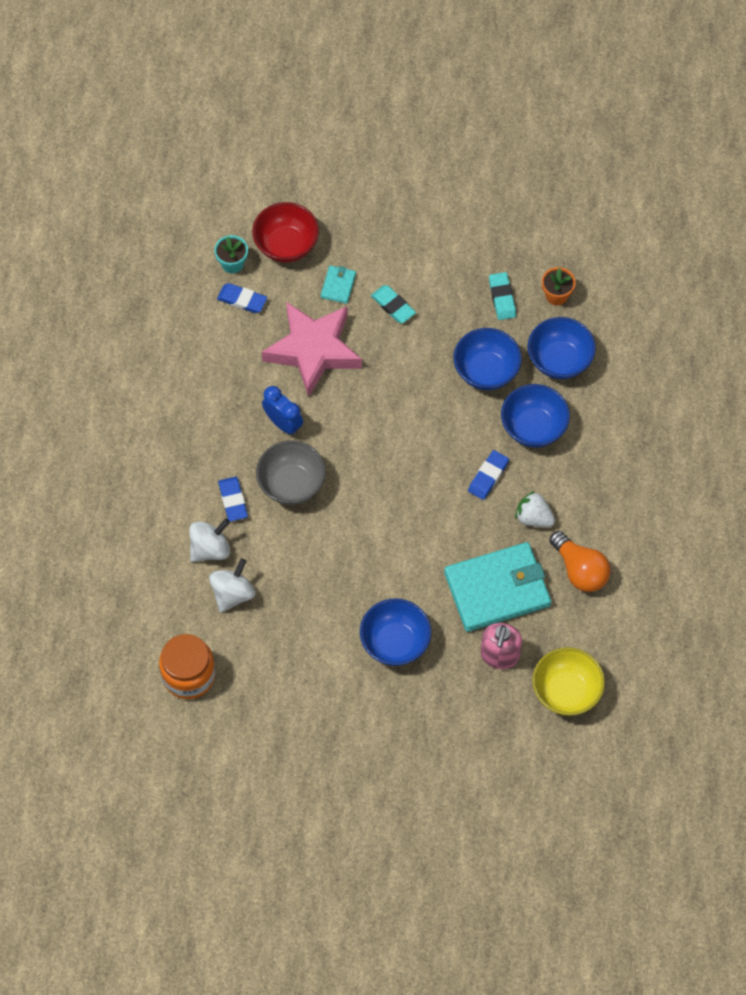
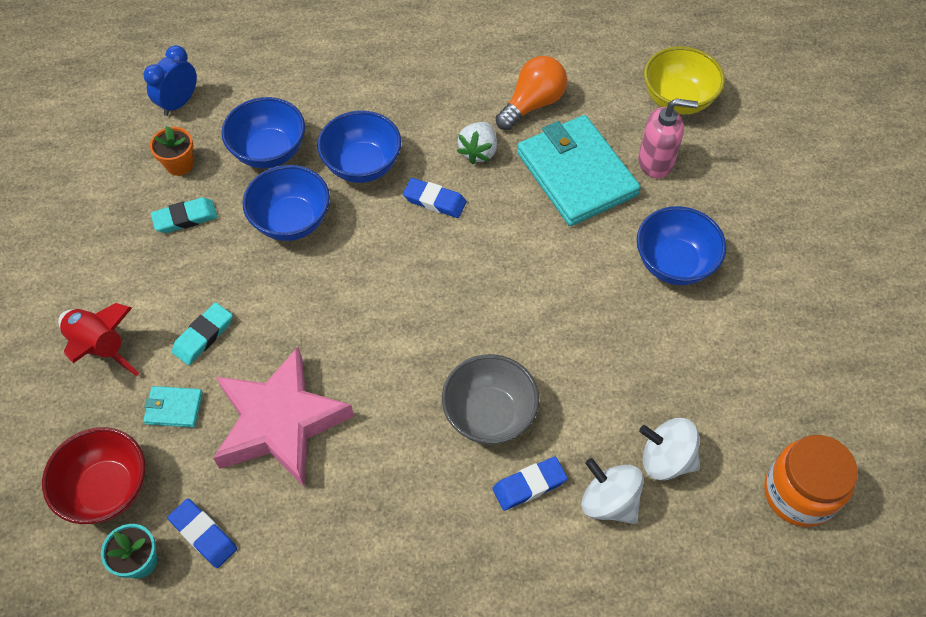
camera: 100 degrees left, 5 degrees down
(242, 300) = (203, 535): blue eraser -> blue eraser turned 60 degrees counterclockwise
(283, 423) = (399, 441): blue clock -> blue clock (179, 103)
(396, 241) = (100, 347): none -> red rocket

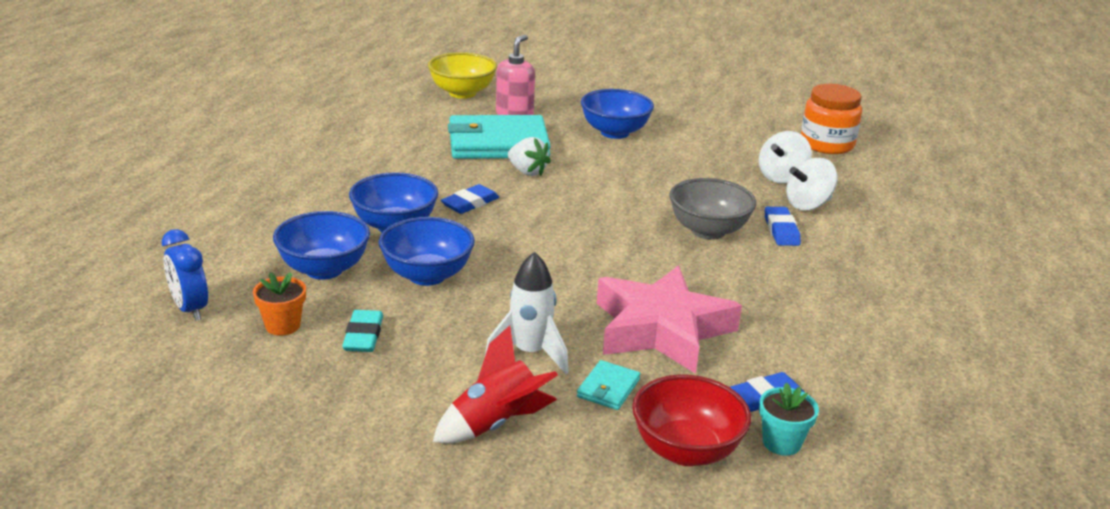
camera: 70 degrees left, 30 degrees down
(203, 336) = (530, 353): turquoise eraser -> white rocket
(478, 151) = (434, 173): white strawberry -> white strawberry (527, 172)
(532, 104) = (406, 141): orange light bulb -> none

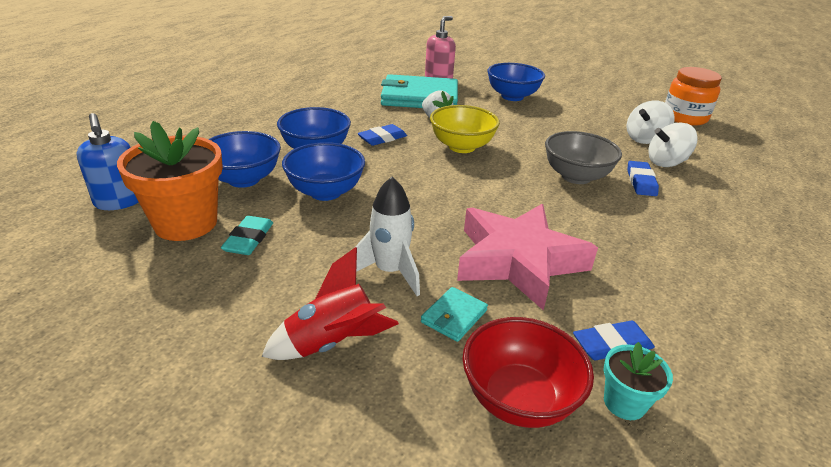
camera: 10 degrees right, 5 degrees up
(190, 309) = (119, 201): blue clock -> blue soap dispenser
(283, 325) = (186, 223): orange flower pot -> orange flower pot, size x2.03
(462, 93) = (404, 63): yellow bowl -> yellow bowl (461, 147)

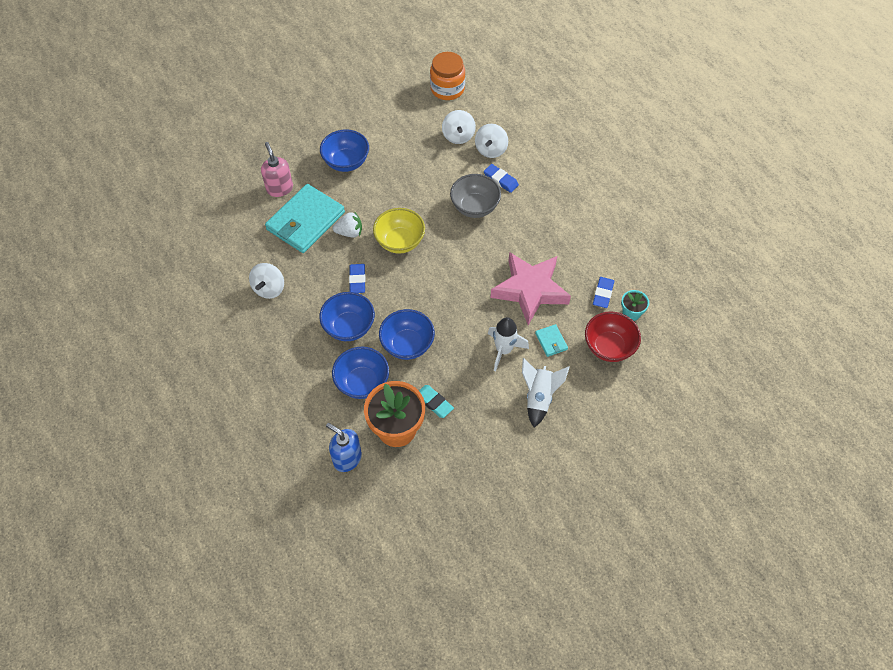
camera: 55 degrees left, 25 degrees up
(119, 201) = (347, 458): blue soap dispenser -> blue soap dispenser turned 150 degrees counterclockwise
(322, 102) = (269, 288): none -> white spinning top
(332, 343) = (539, 397): red rocket -> white rocket

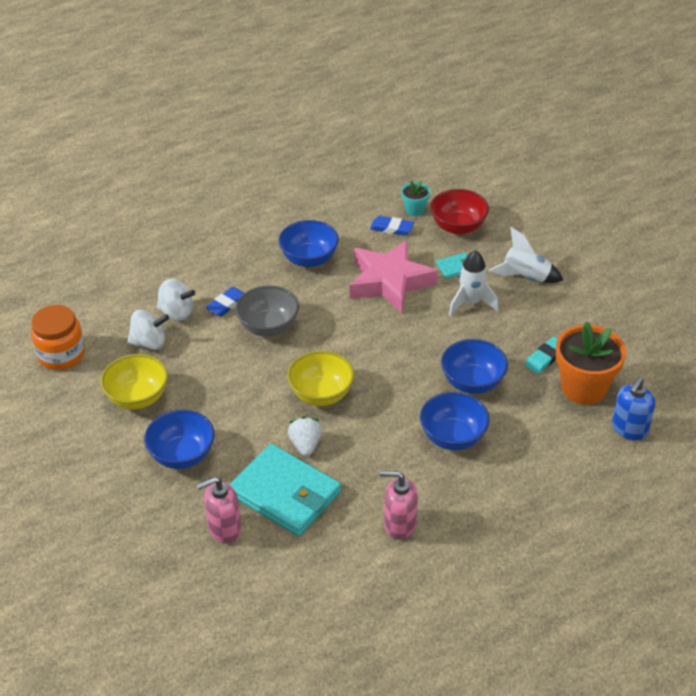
camera: 90 degrees left, 15 degrees down
(269, 288) = (399, 524): white spinning top -> pink soap dispenser
(357, 280) = (382, 433): blue eraser -> none
(362, 382) = (529, 420): blue bowl -> blue bowl (309, 259)
(402, 134) = (138, 397): none -> yellow bowl

